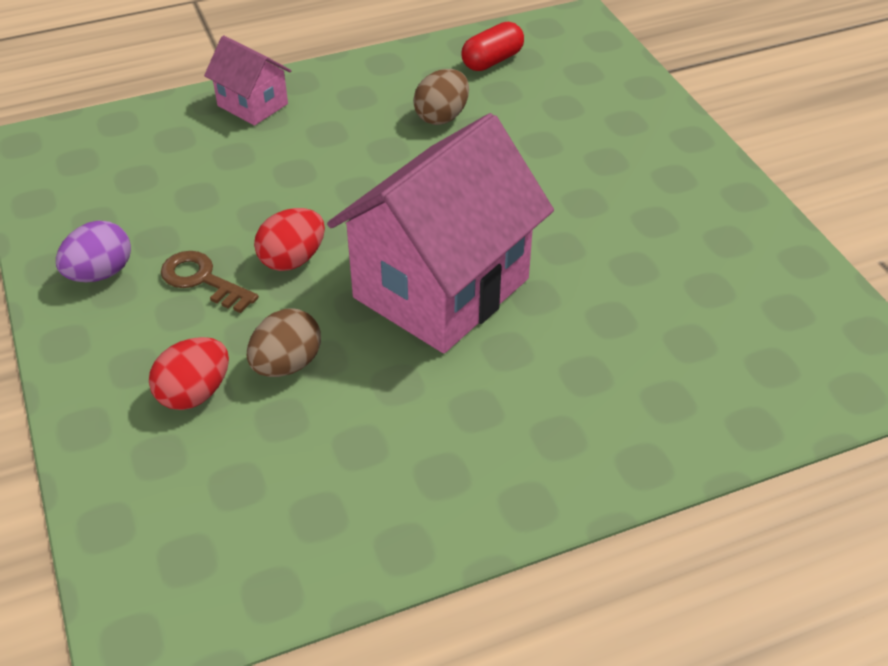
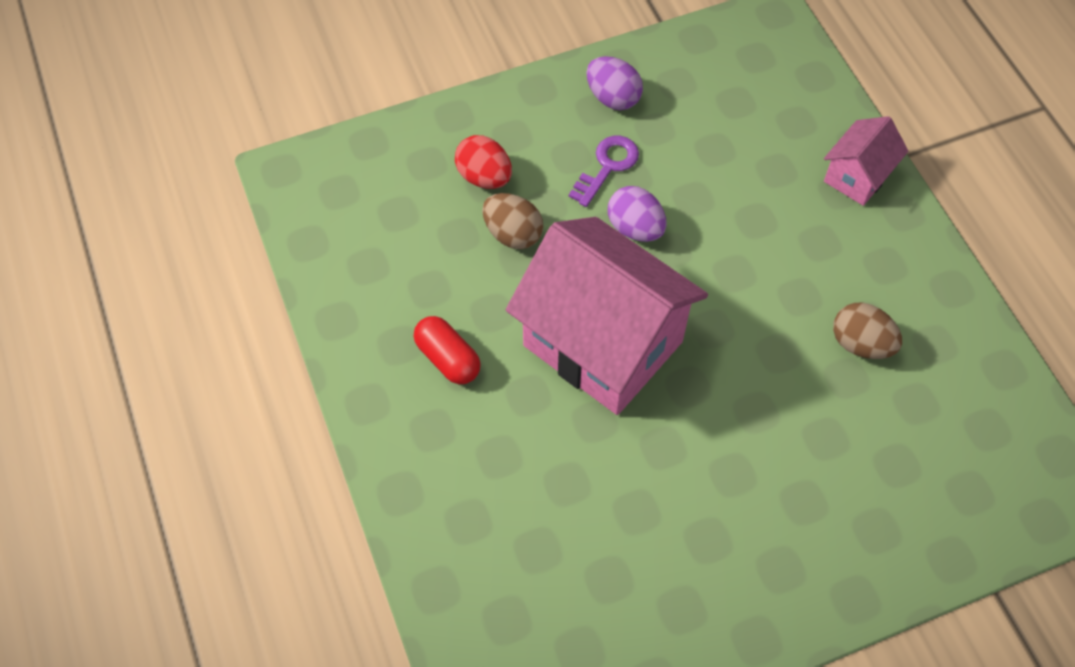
camera: 90 degrees right, 15 degrees up
(202, 280) = (607, 166): brown key -> purple key
(292, 259) = (635, 228): red egg -> purple egg
(492, 61) = (975, 395): red capsule -> red capsule (448, 358)

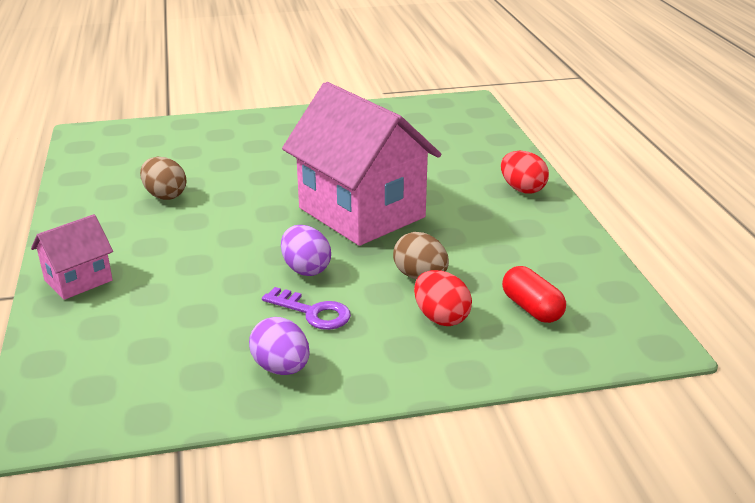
camera: 170 degrees left, 30 degrees down
(403, 433) = (522, 189): none -> red egg
(448, 358) = (487, 217): red capsule -> red capsule (532, 308)
(607, 166) = (313, 312): purple key -> purple key turned 105 degrees counterclockwise

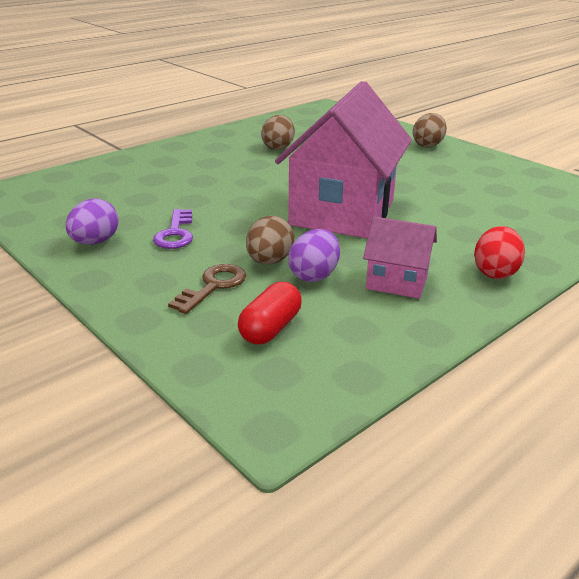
camera: 60 degrees right, 0 degrees up
(78, 280) = (150, 157): pink house -> pink house (397, 282)
(266, 125) = (428, 145): none -> brown egg
(306, 269) = (232, 215): purple egg -> purple egg (314, 275)
(441, 317) = (213, 286): red egg -> brown key

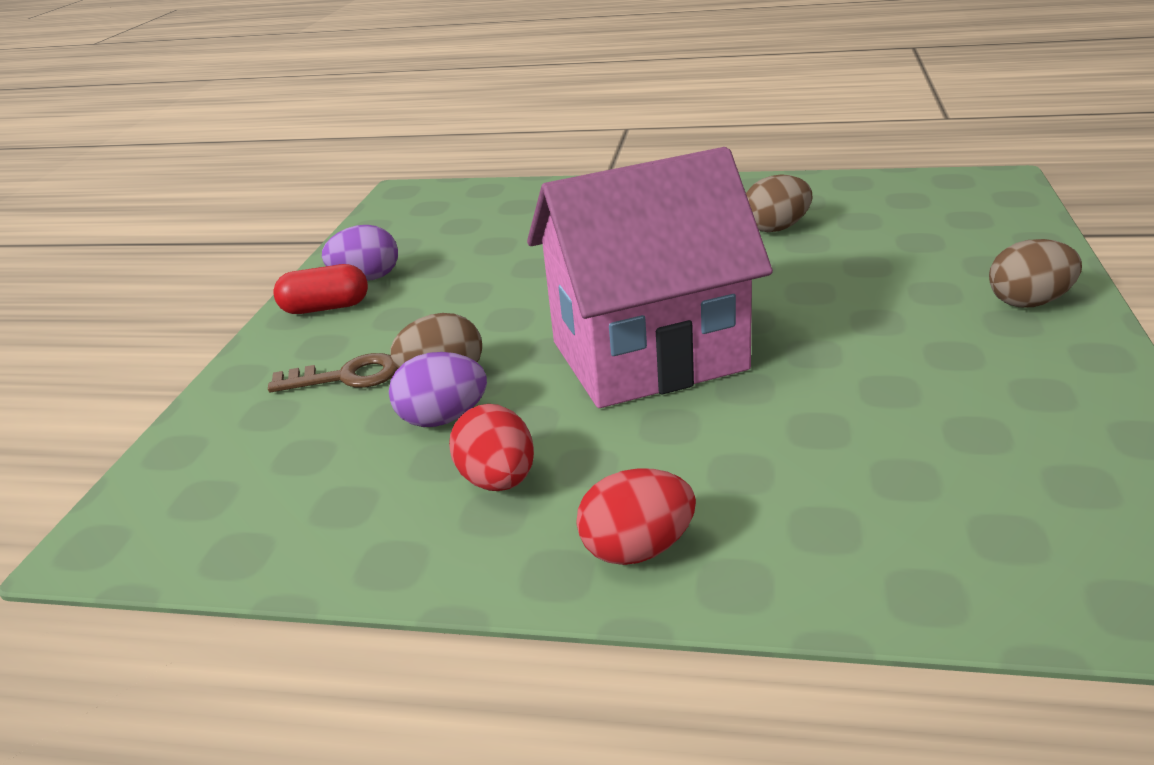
camera: 55 degrees right, 0 degrees up
(175, 233) = (438, 300): purple key -> none
(270, 328) = (288, 451): red capsule -> red capsule (326, 308)
(397, 282) = (498, 481): pink house -> red egg

